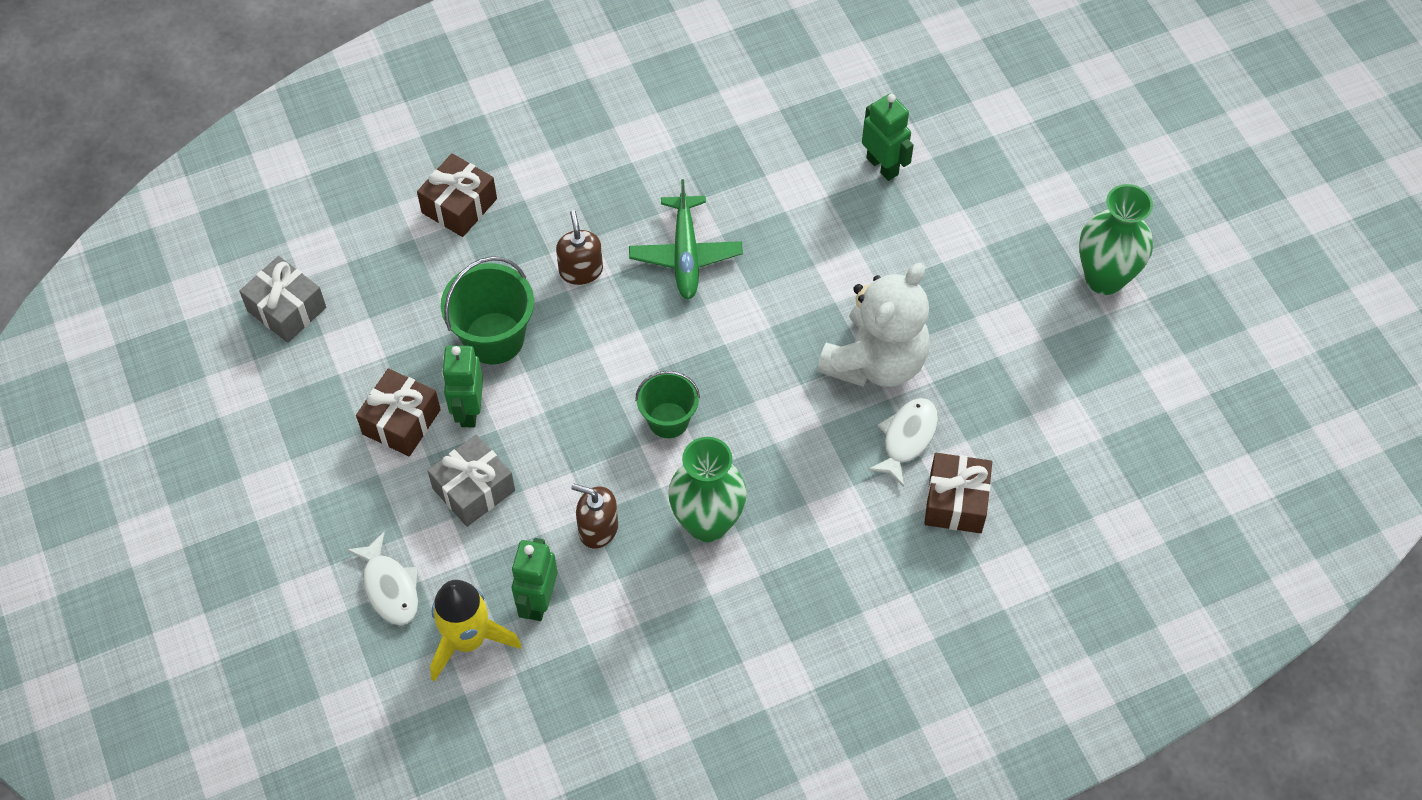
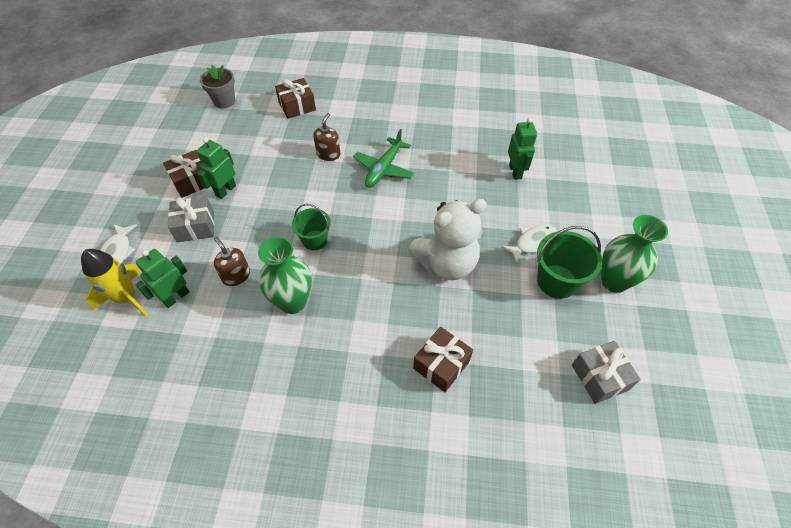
camera: 30 degrees right, 5 degrees down
(287, 309) = (189, 115): grey gift -> grey gift (600, 377)
(324, 254) = (224, 101): none -> grey flower pot
(494, 338) = (264, 165): green bucket -> green bucket (557, 281)
(907, 438) = (436, 313): white fish -> white fish (532, 243)

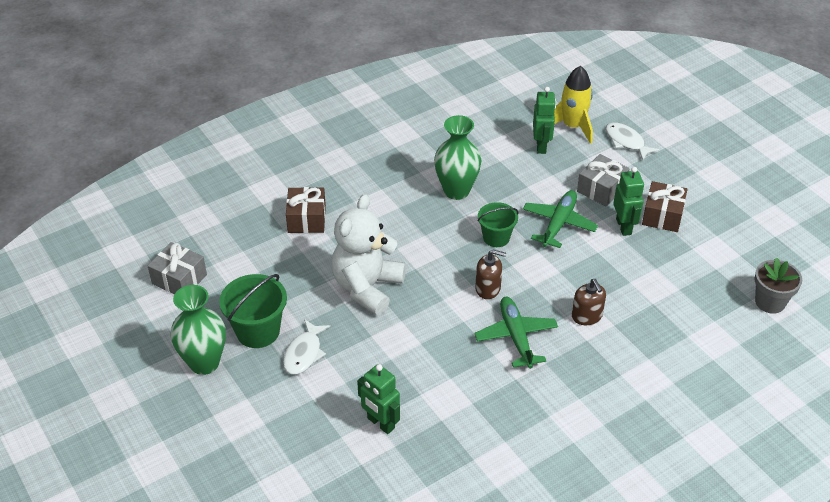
camera: 140 degrees right, 10 degrees down
(236, 276) = (520, 180): brown soap dispenser -> brown soap dispenser (488, 288)
(261, 221) = (558, 224): none -> green plane
(297, 106) = (694, 347): brown gift -> none

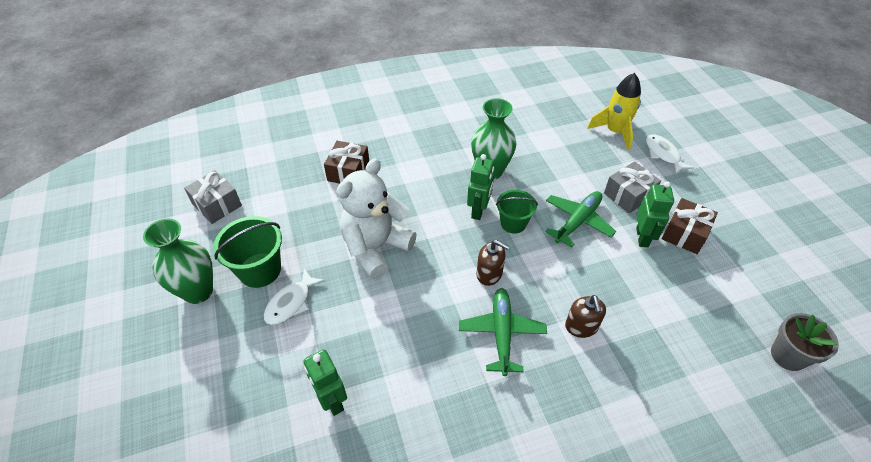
camera: 15 degrees right, 5 degrees up
(541, 146) = (581, 144): green robot -> green robot (478, 211)

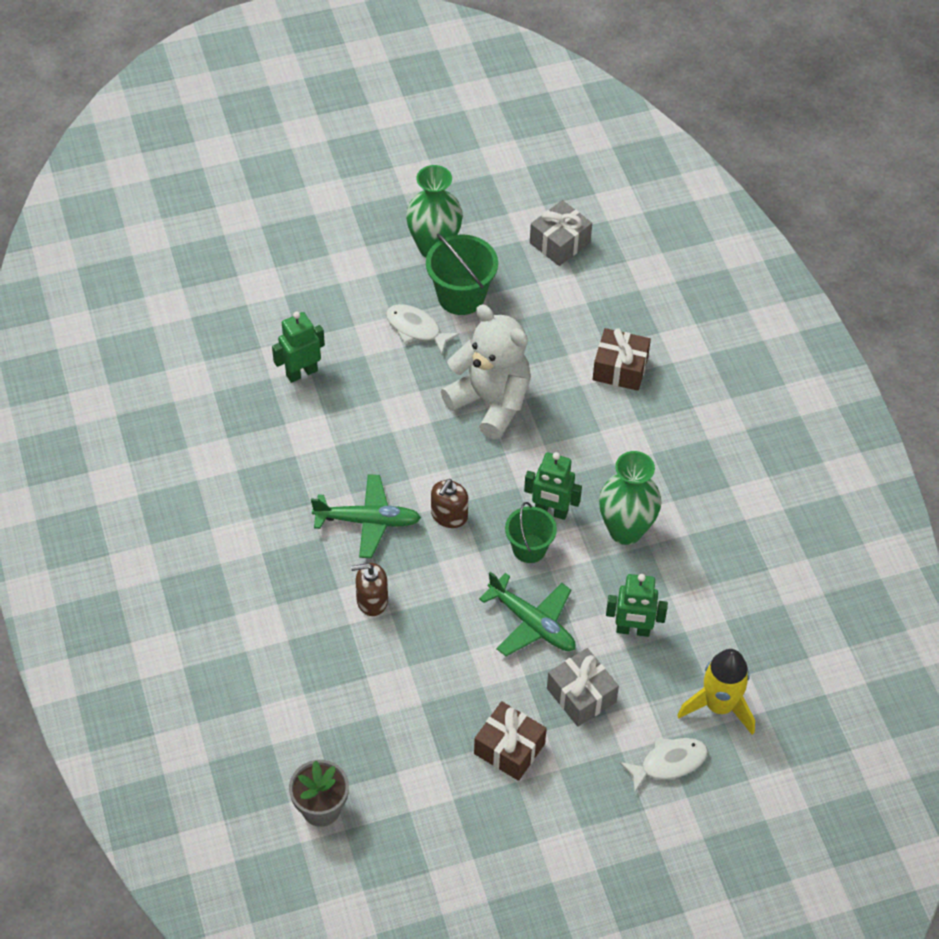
camera: 90 degrees right, 5 degrees up
(642, 237) = (503, 695): green robot -> green robot (633, 630)

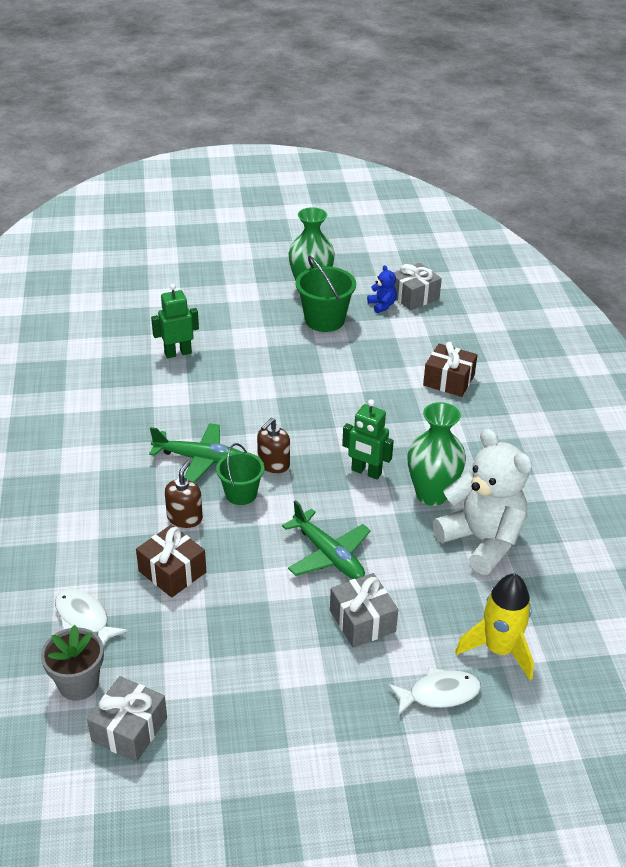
camera: 10 degrees right, 15 degrees down
(372, 600) = (185, 518): brown soap dispenser -> brown soap dispenser turned 105 degrees clockwise
(384, 847) = (129, 729): none -> grey gift
(416, 329) = (281, 336): white fish -> white fish (84, 618)
(491, 402) = (331, 390): white teddy bear -> white teddy bear (482, 541)
(509, 749) = (280, 657): brown gift -> brown gift (172, 572)
(524, 262) = (382, 305): none -> blue teddy bear
(529, 548) = (339, 497): green bucket -> green bucket (241, 494)
(633, 630) = (424, 573): green robot -> none

